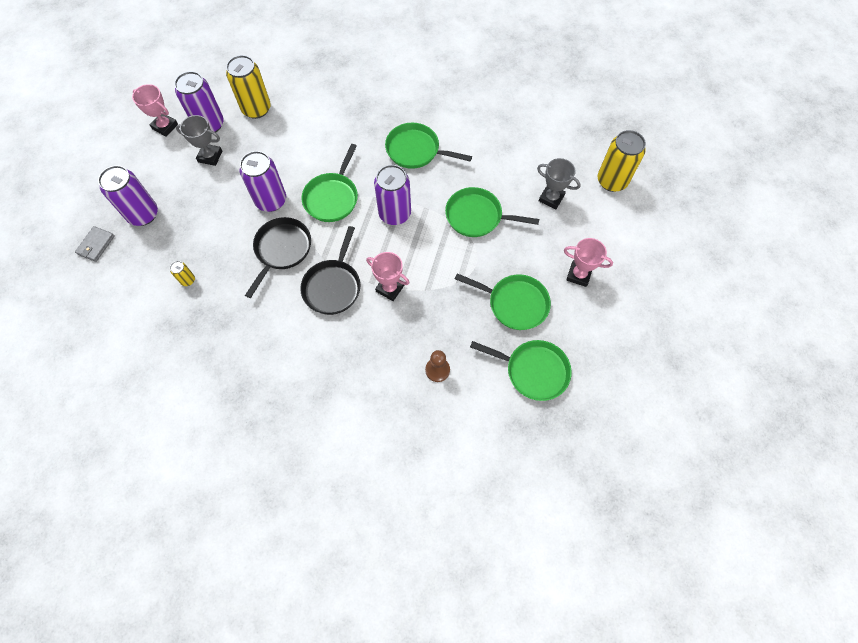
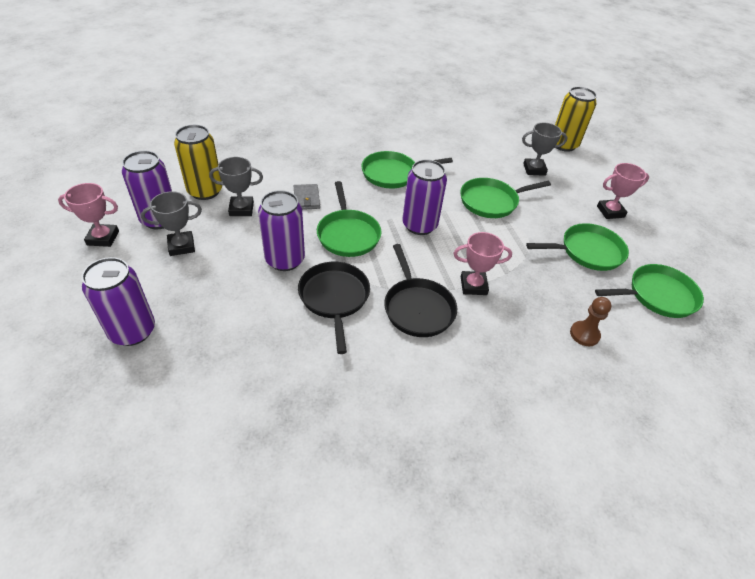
camera: 35 degrees left, 20 degrees down
(96, 245) = (83, 392): grey wallet -> grey wallet (306, 199)
(188, 280) = (245, 375): yellow can -> none
(271, 138) = (241, 209): none -> grey trophy

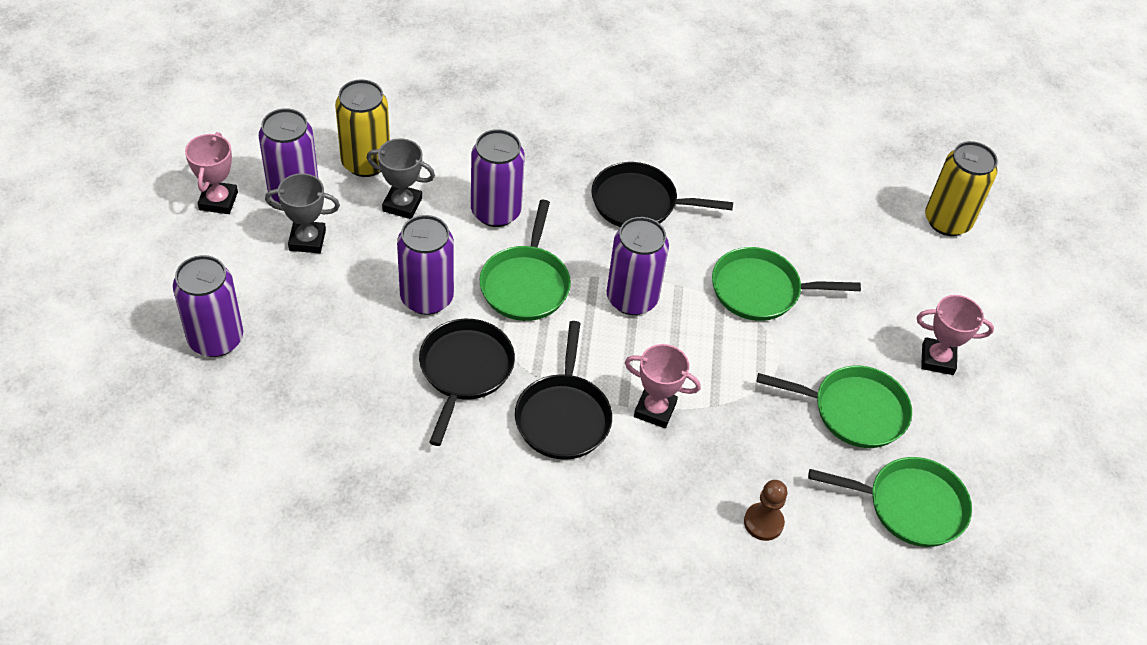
camera: 20 degrees right, 5 degrees up
(103, 238) = (218, 201): pink trophy -> pink trophy turned 75 degrees clockwise
(306, 199) = (496, 212): grey wallet -> purple can
(393, 174) = (639, 203): green pan -> black pan
(534, 169) = (865, 254): grey trophy -> none

